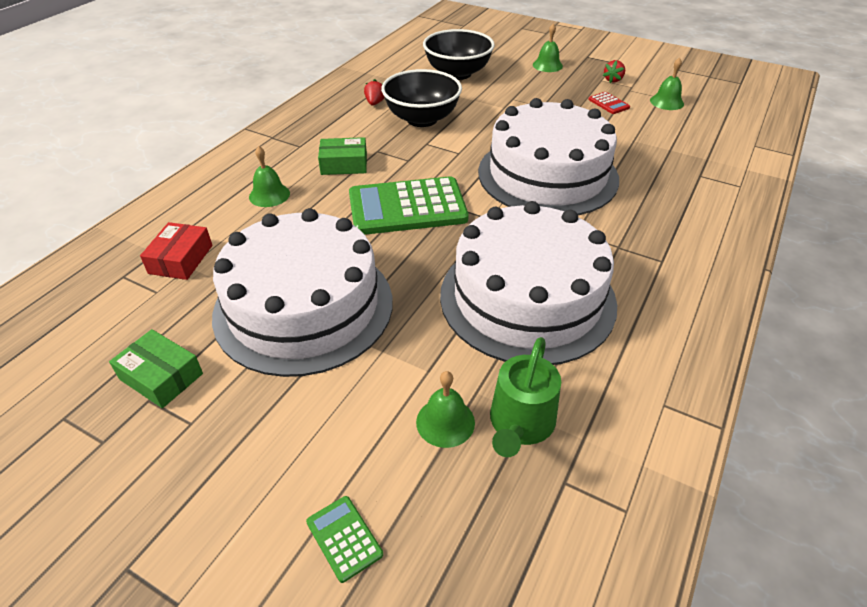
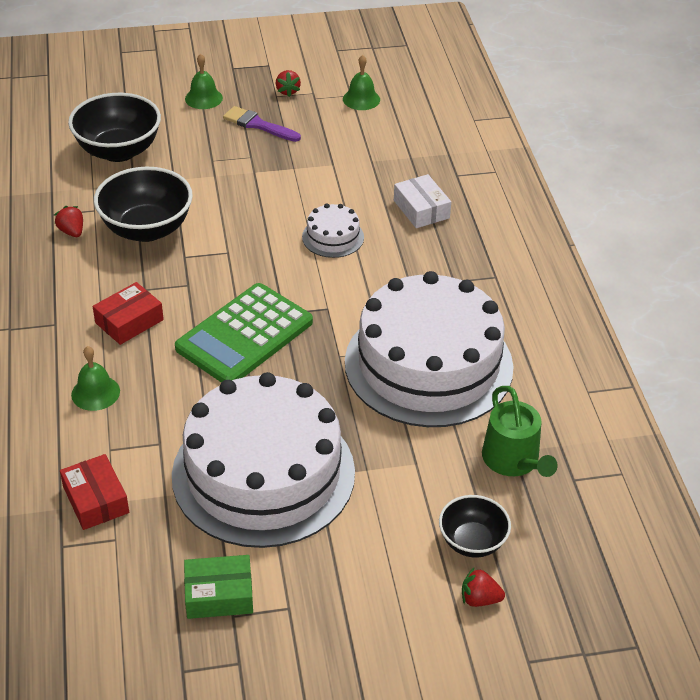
camera: 40 degrees left, 0 degrees up
(344, 164) = (129, 321): green box -> red box
(344, 538) = (479, 599): green calculator -> red strawberry
(399, 475) = (472, 542): none -> black bowl
(445, 422) = (465, 490): green bell -> none
(547, 175) = (333, 237): white cake -> white cake, size x0.41
(569, 91) = (258, 125): none -> purple brush
(608, 103) = (310, 125): red calculator -> none
(642, 186) = (421, 209): none -> white box

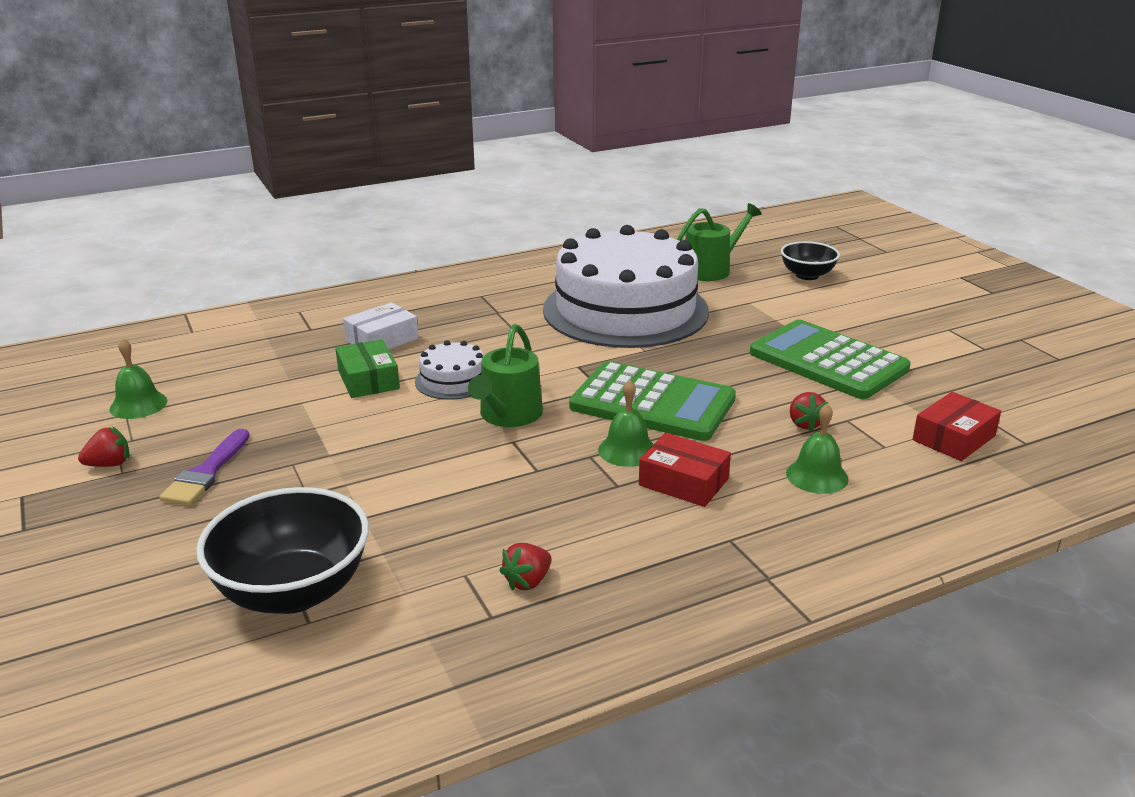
camera: 105 degrees left, 15 degrees down
(147, 229) = (492, 513): black bowl -> none
(203, 98) = (123, 538): green bell -> green bell (627, 450)
(219, 594) = (974, 357): green box -> green box (368, 380)
(263, 473) = (828, 361): white cake -> green calculator
(264, 256) = (508, 415): none -> green watering can
(479, 599) = (855, 268): red strawberry -> red strawberry (805, 424)

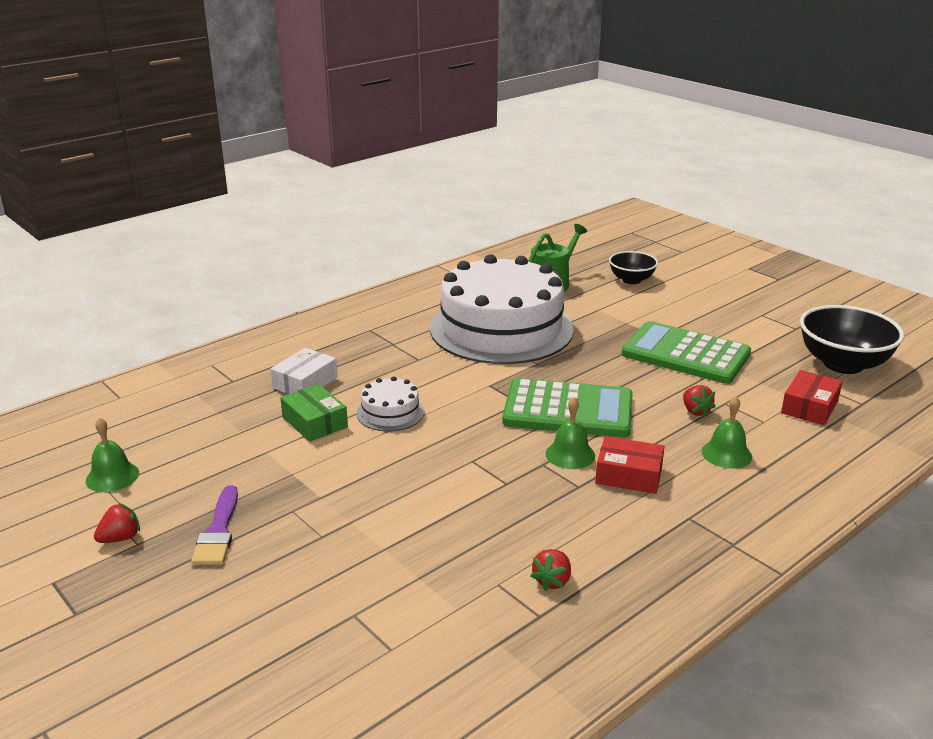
camera: 15 degrees left, 0 degrees up
(293, 591) = (362, 625): black bowl -> black bowl (843, 364)
(508, 415) = (455, 438): green watering can -> none

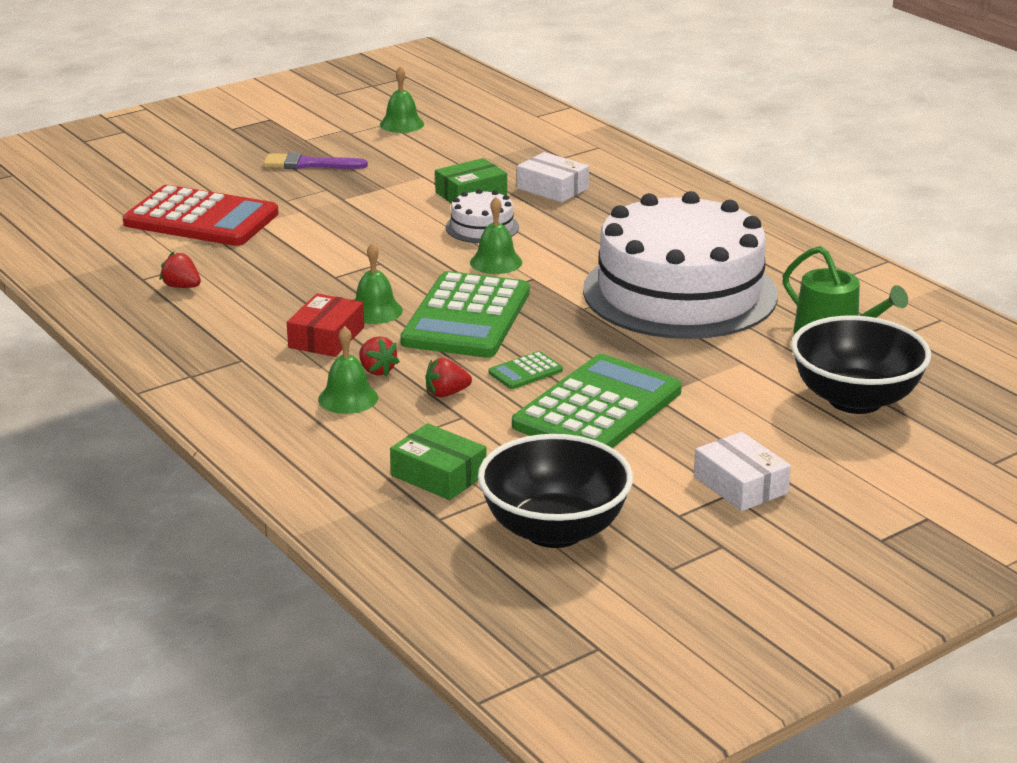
camera: 95 degrees right, 0 degrees up
(120, 538) = (314, 133): red strawberry -> red strawberry (377, 370)
(373, 594) = (201, 219): none -> red calculator
(462, 402) = (496, 262): none -> green bell
(631, 280) = (855, 400): black bowl -> black bowl, size x1.70
(646, 381) = (525, 371): none -> green calculator
(750, 311) = (740, 485): none -> white box
(809, 407) = (438, 475): red box -> green box

